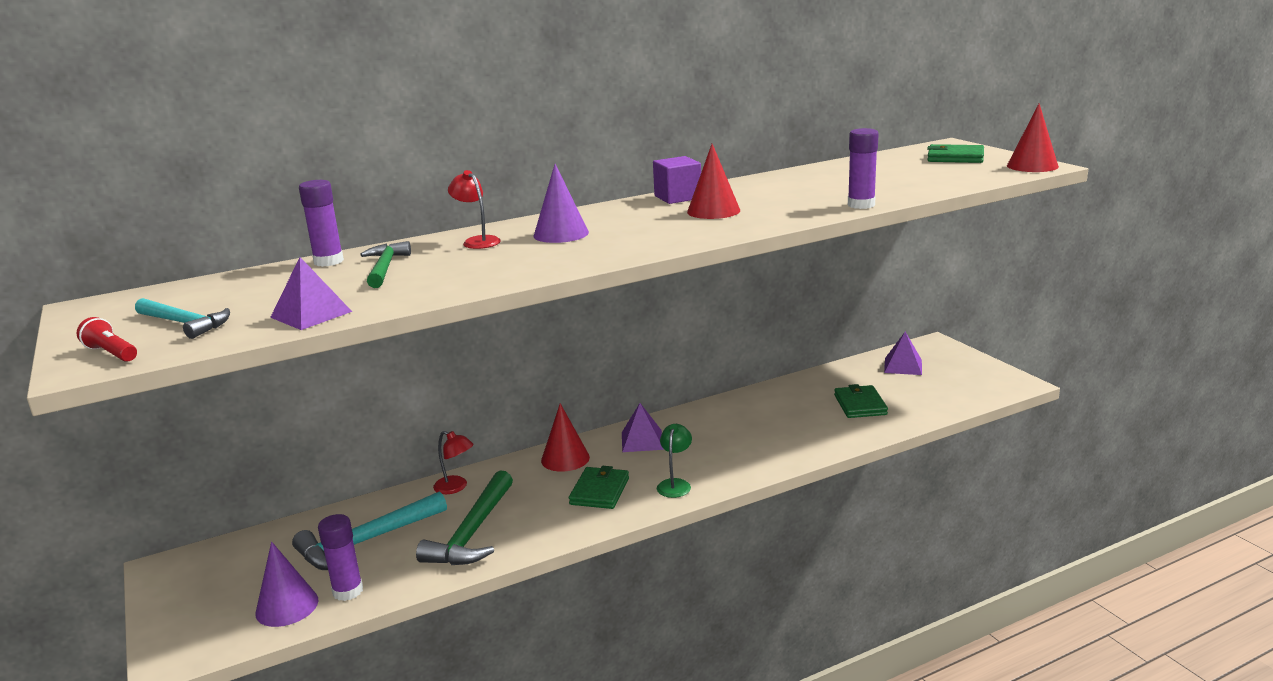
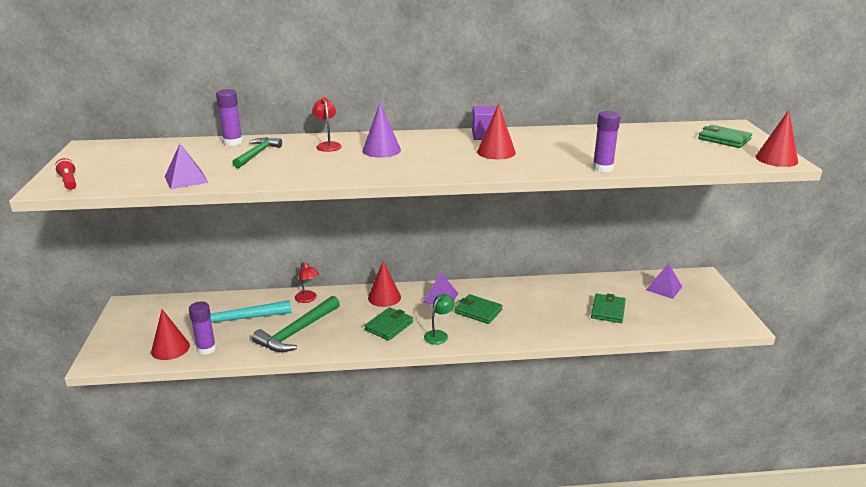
camera: 20 degrees right, 5 degrees up
(185, 324) = (120, 170): turquoise hammer -> none
(287, 606) = (170, 348): purple cone -> red cone
(704, 444) = (478, 311): none -> green wallet

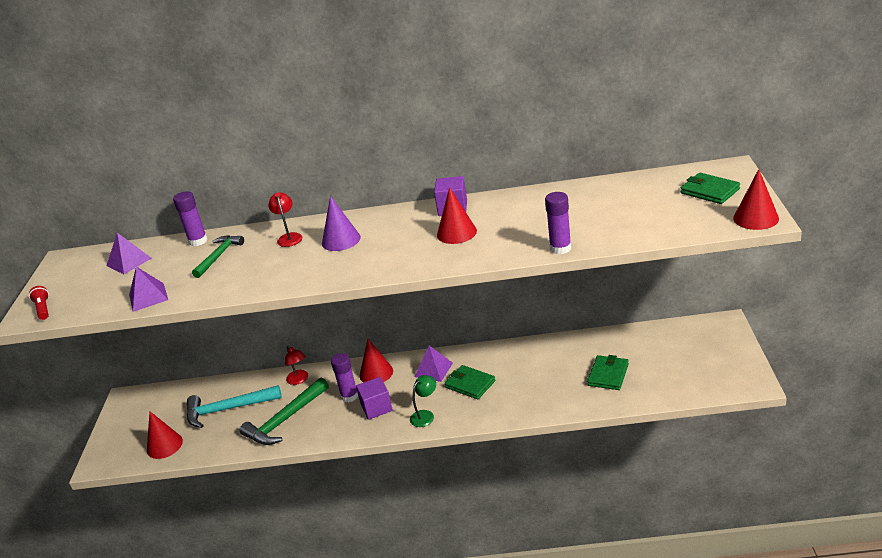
camera: 10 degrees right, 5 degrees up
(206, 349) = (198, 444): purple glue stick -> purple glue stick (349, 396)
(389, 326) = (376, 407): green wallet -> purple cube
(664, 288) = (676, 342): purple pyramid -> purple pyramid (129, 262)

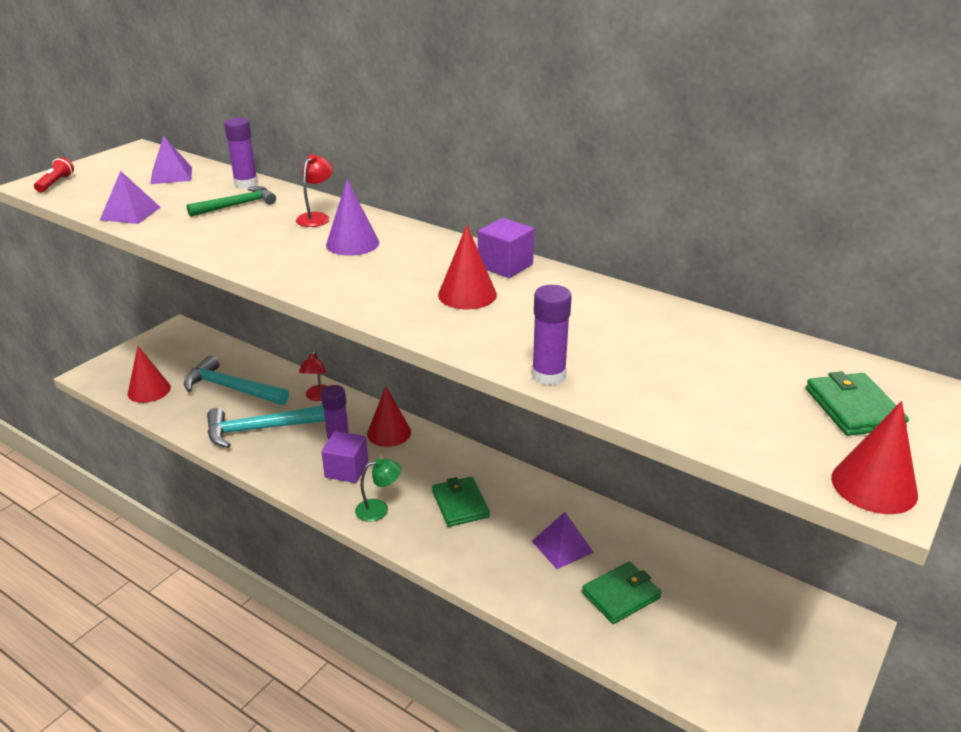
camera: 30 degrees right, 0 degrees up
(285, 420) = (260, 429): green hammer -> turquoise hammer
(433, 369) = (444, 464): purple pyramid -> purple pyramid (562, 546)

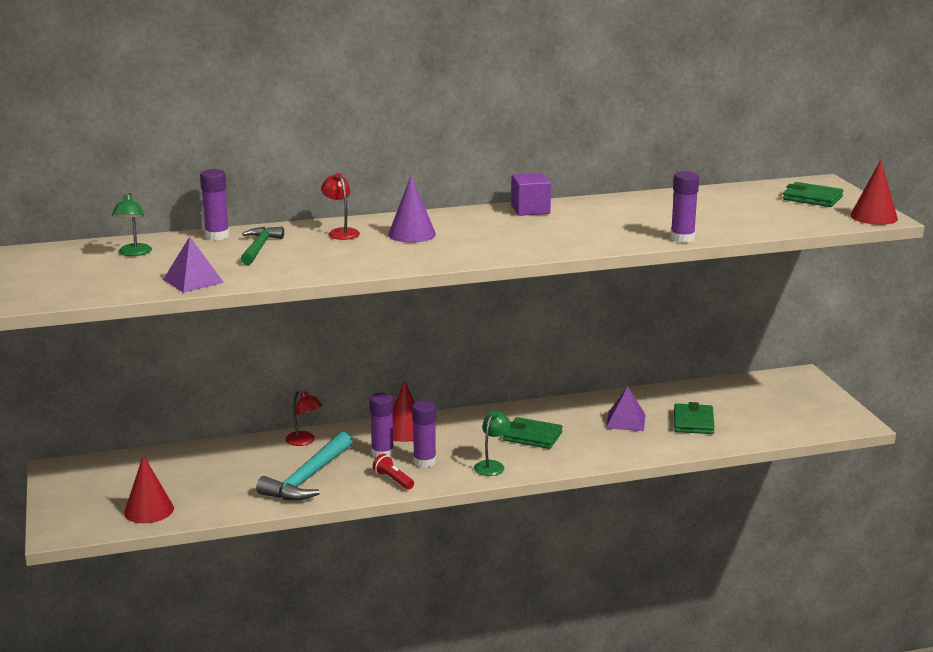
camera: 50 degrees left, 10 degrees down
(55, 183) = (47, 293): red flashlight -> red flashlight (393, 480)
(171, 175) = (134, 253): purple pyramid -> green lamp
(231, 388) = (220, 472): turquoise hammer -> none
(346, 470) = (424, 462): purple cube -> purple glue stick
(467, 294) = (551, 228): red cone -> none

